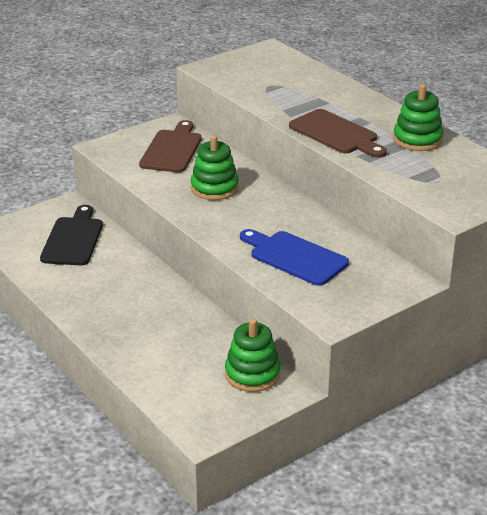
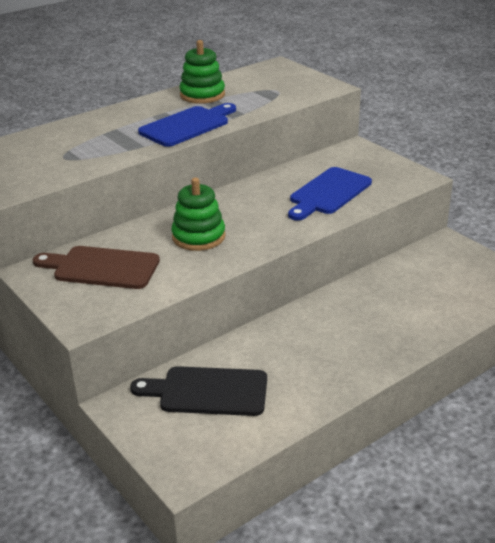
camera: 90 degrees left, 0 degrees up
(252, 374) = (433, 259): green stacking toy -> none
(336, 134) = (187, 126): brown cutting board -> blue cutting board

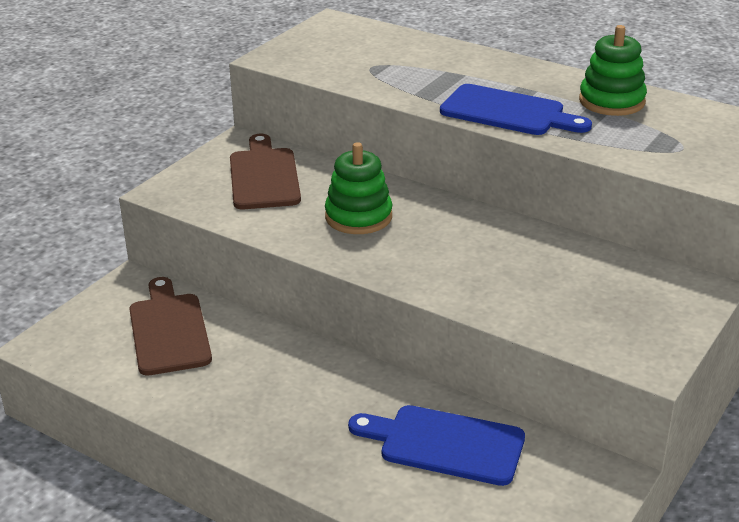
camera: 70 degrees right, 0 degrees up
(208, 391) = (169, 330): black cutting board -> brown cutting board
(328, 193) = (534, 288): blue cutting board -> blue cutting board (445, 444)

